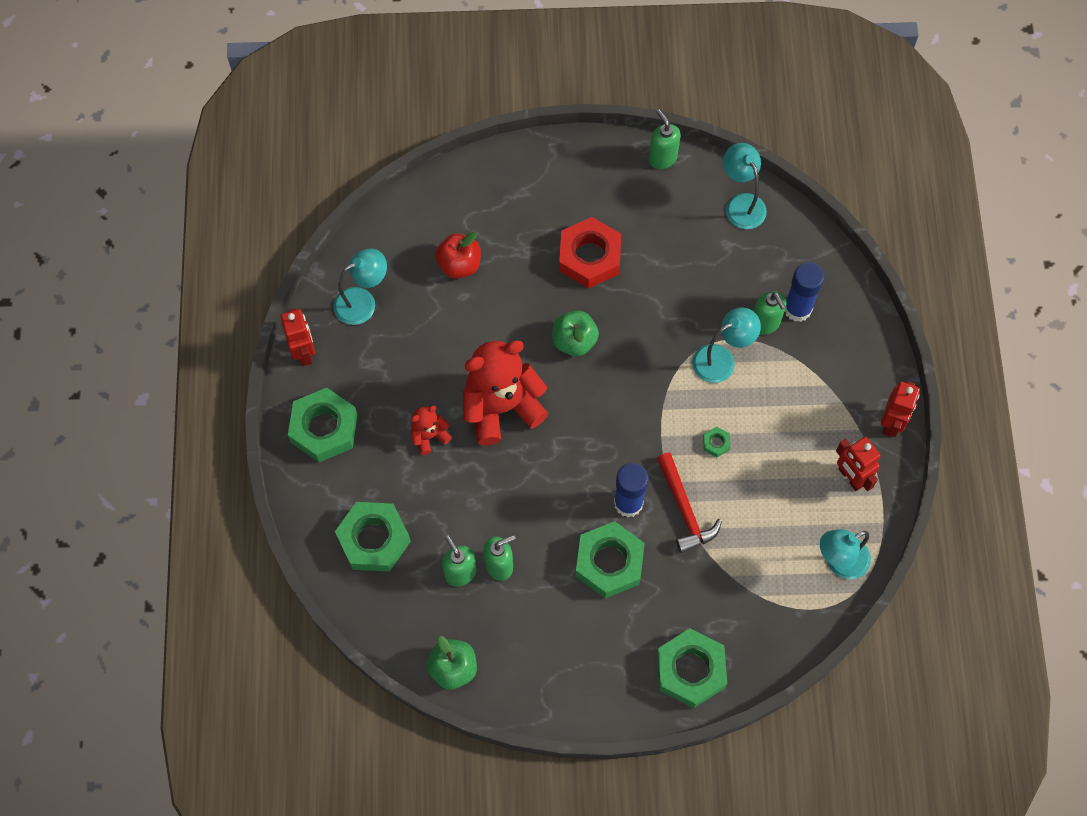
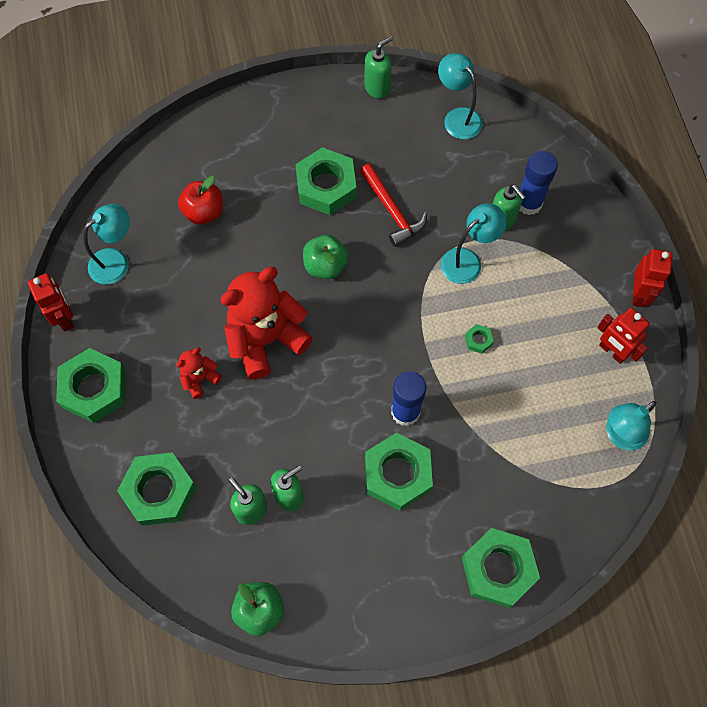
camera: 10 degrees left, 0 degrees up
(589, 257) = (326, 186): red nut -> green nut
(662, 158) = (377, 88): green soap dispenser -> green soap dispenser turned 90 degrees clockwise
(685, 510) = (461, 409): red hammer -> red hammer (392, 211)

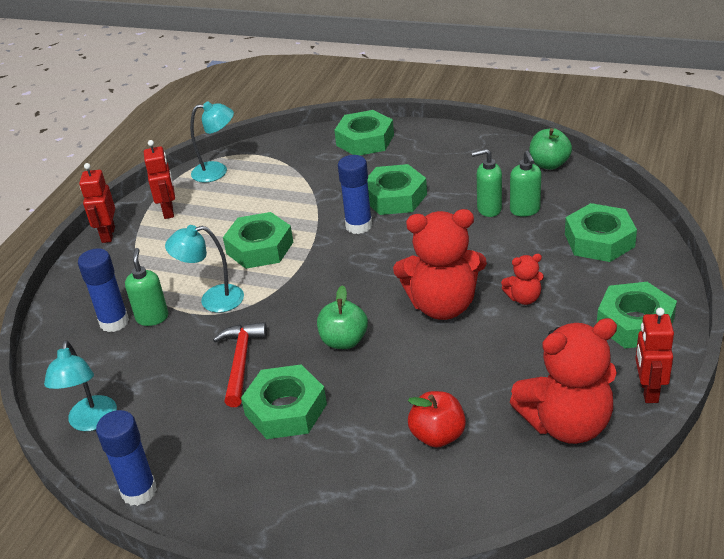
camera: 145 degrees left, 30 degrees down
(116, 261) = (566, 424): turquoise lamp -> red teddy bear
(377, 88) = (139, 491): green soap dispenser -> blue glue stick
(478, 340) = (260, 248): green nut -> green nut, size x2.43
(639, 294) = (108, 235): red robot -> red robot turned 45 degrees counterclockwise

